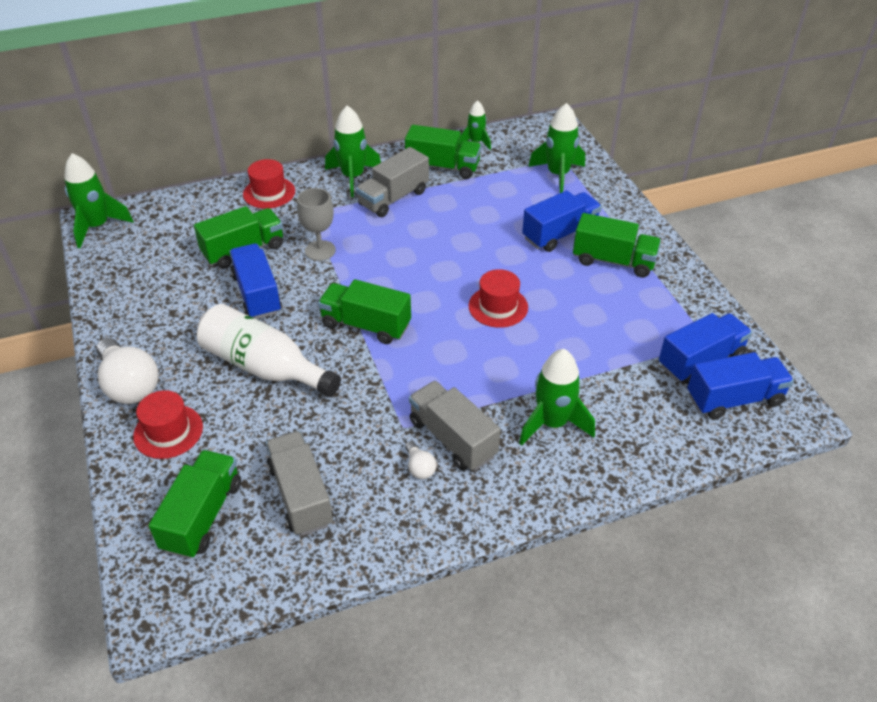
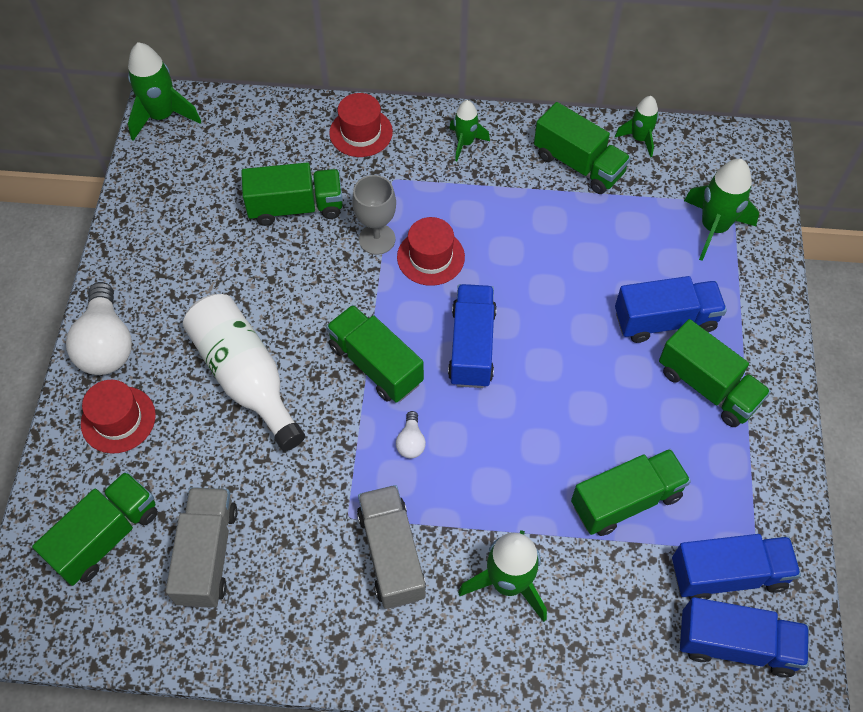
camera: 25 degrees right, 15 degrees up
(257, 294) = (282, 275): blue truck -> blue truck (472, 346)
(353, 177) = (465, 143): green rocket -> green rocket, size x0.61
(393, 198) = (496, 192): grey truck -> none
(419, 467) = (339, 575): white light bulb -> white light bulb (411, 442)
(498, 307) = (534, 398): red hat -> red hat (430, 257)
(603, 343) = (626, 500): none -> green truck

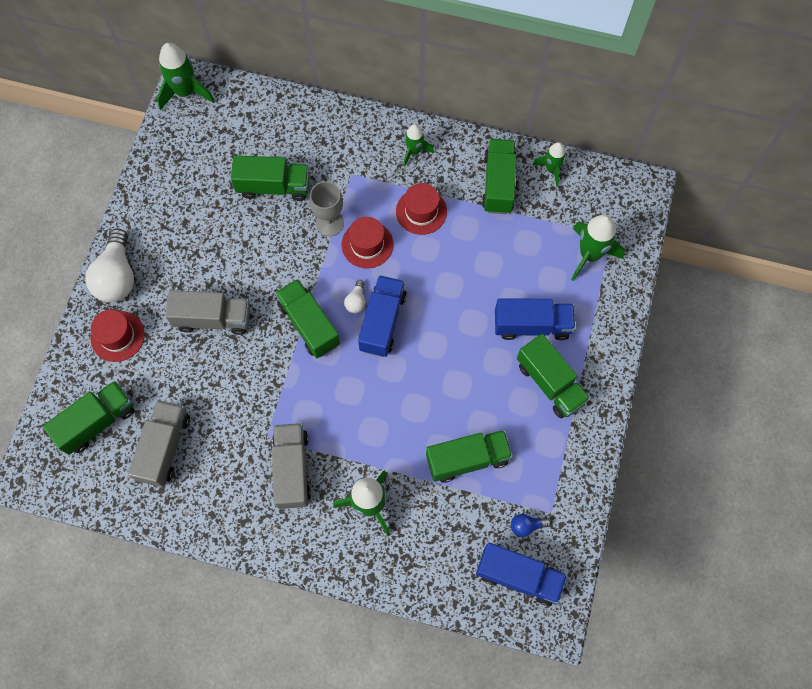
camera: 10 degrees right, 10 degrees up
(246, 377) = (213, 319): white bottle -> grey truck
(361, 132) = (335, 130): red hat -> red hat (421, 211)
(411, 442) = (322, 388): white light bulb -> white light bulb (356, 301)
(578, 164) = (498, 184): green truck -> green truck turned 135 degrees counterclockwise
(728, 574) = (526, 526): blue truck -> blue light bulb

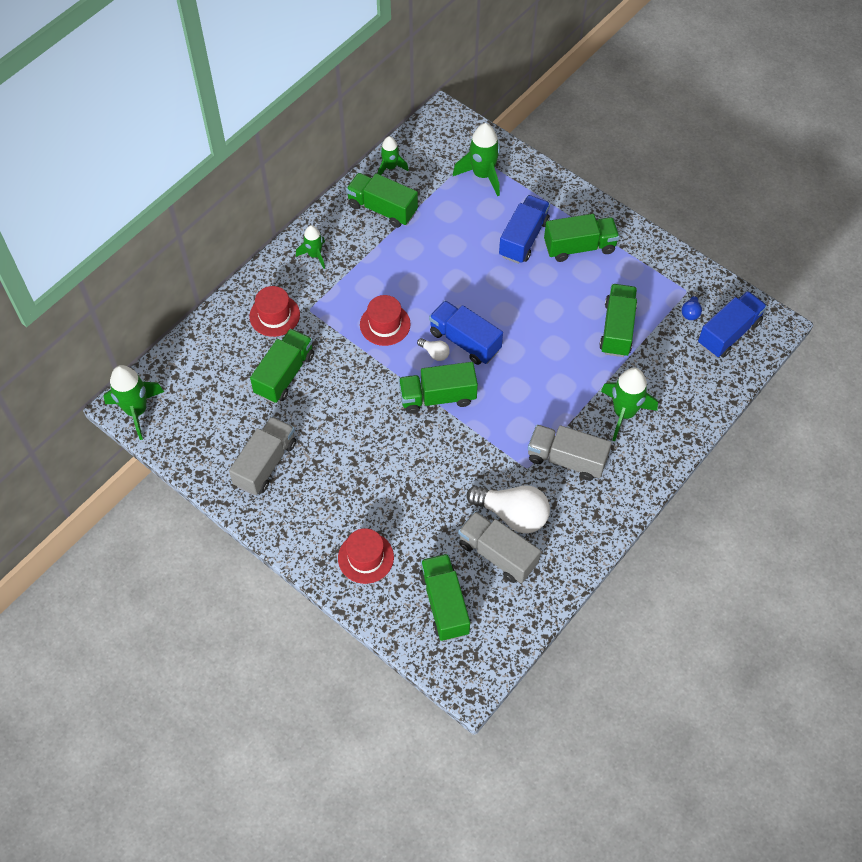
camera: 65 degrees left, 10 degrees down
(117, 276) = (302, 537): white light bulb -> white light bulb (512, 514)
(213, 319) = (391, 471): grey truck -> grey truck (265, 464)
(330, 223) = (347, 344): grey goblet -> none
(421, 211) = (376, 273): red hat -> red hat (274, 315)

